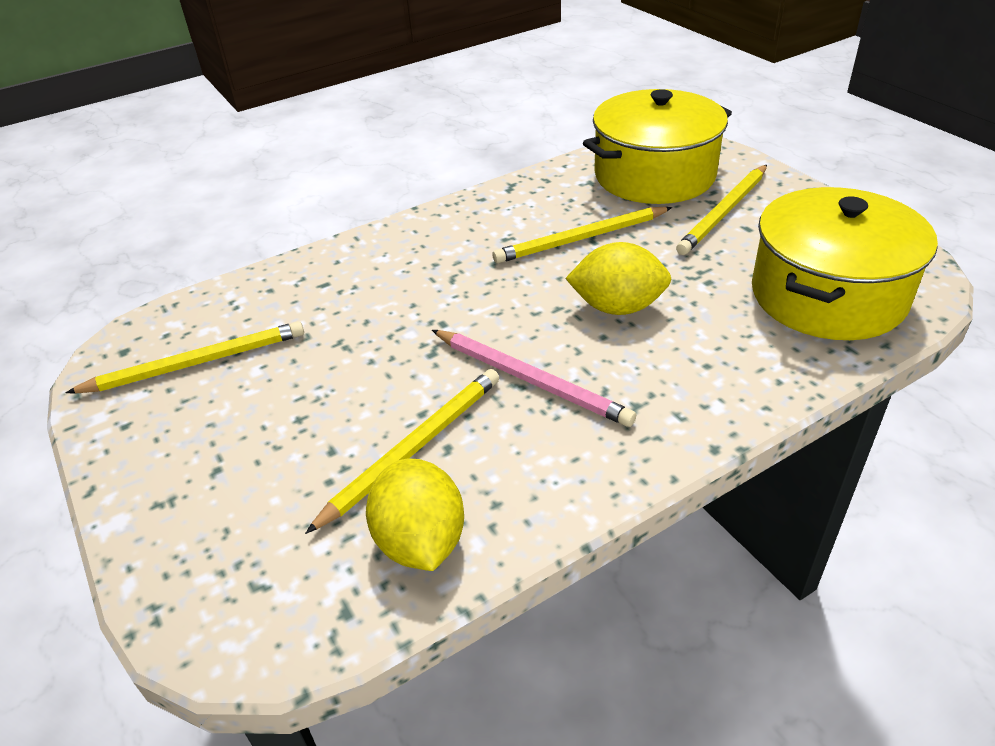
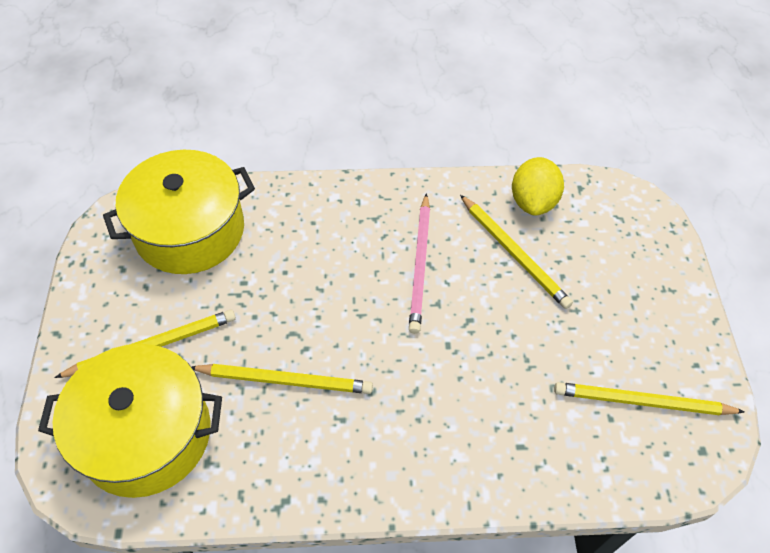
camera: 155 degrees left, 15 degrees up
(413, 448) = (514, 253): yellow pencil -> yellow pencil turned 105 degrees counterclockwise
(531, 380) = (420, 265): pink pencil -> pink pencil turned 150 degrees counterclockwise
(617, 307) = (322, 293): yellow lemon -> none

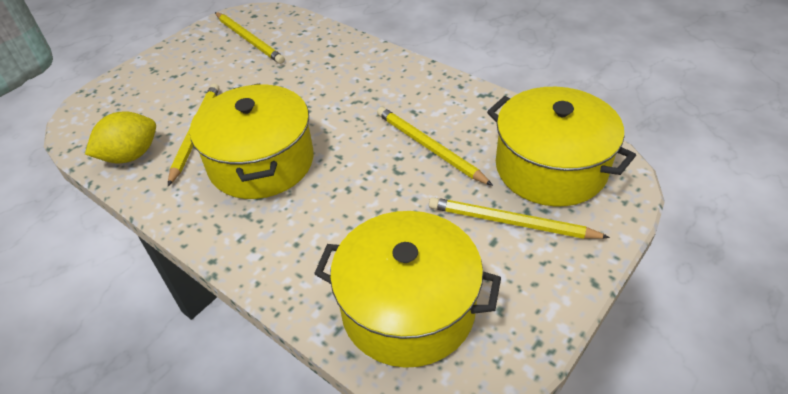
camera: 135 degrees left, 10 degrees down
(420, 265) = (261, 162): pink pencil -> yellow pot

